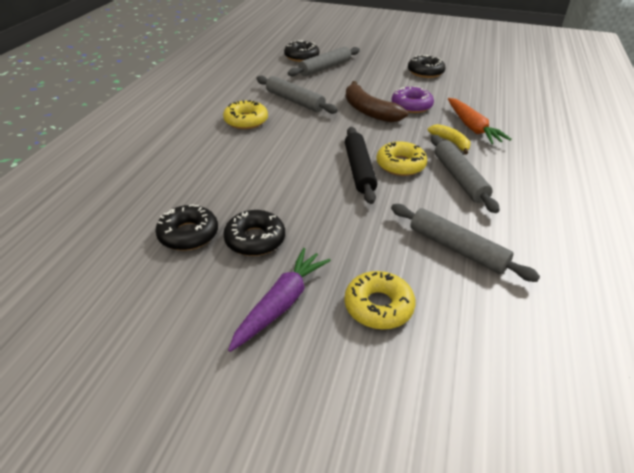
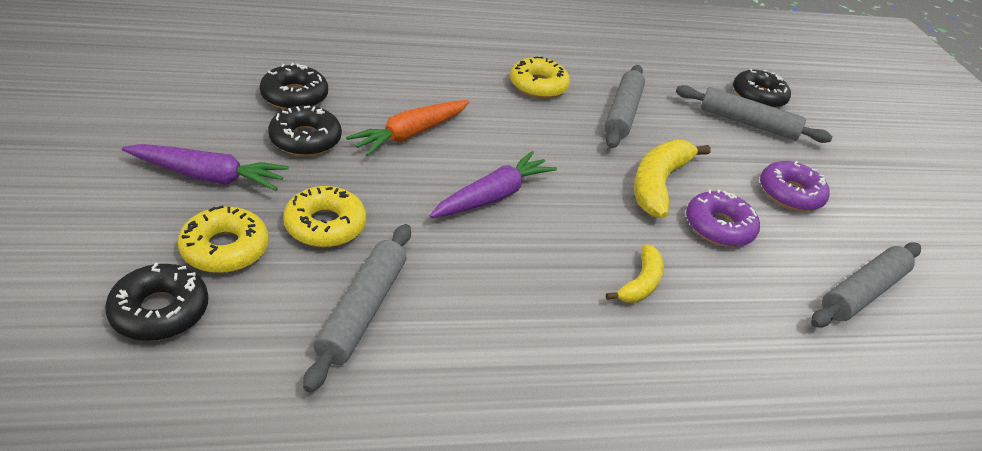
camera: 60 degrees right, 0 degrees up
(359, 170) = (493, 196): black rolling pin -> purple carrot
(369, 111) = (658, 184): brown banana -> yellow banana
(391, 78) = (790, 194): none -> purple donut
(400, 165) = (533, 234): yellow donut -> yellow donut (325, 225)
(425, 72) = (857, 231): black donut -> black donut (160, 311)
(459, 178) = (540, 301): grey rolling pin -> grey rolling pin (862, 292)
(472, 127) = (712, 307): orange carrot -> orange carrot (410, 134)

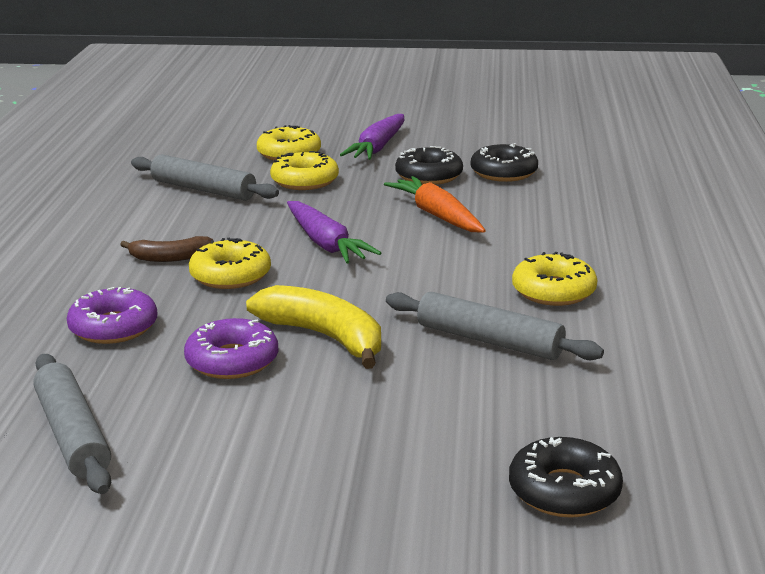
camera: 110 degrees right, 15 degrees down
(160, 311) = (235, 140): black donut -> none
(562, 301) = (169, 258): none -> brown banana
(582, 249) = (230, 275): none -> yellow donut
(640, 283) = (170, 296): yellow banana -> none
(747, 123) = (469, 451): grey rolling pin -> none
(790, 194) = (278, 438): purple donut -> purple donut (113, 327)

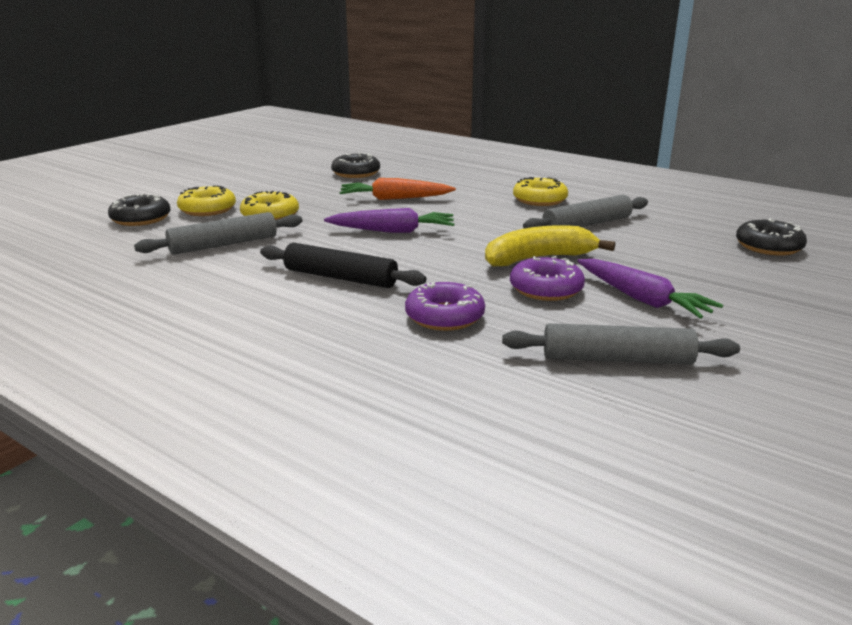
camera: 60 degrees left, 0 degrees up
(169, 258) = (340, 277): brown banana -> black rolling pin
(230, 275) = (404, 265): yellow donut -> none
(378, 147) = (251, 188): purple carrot -> purple carrot (642, 299)
(429, 176) = (327, 187): black donut -> black donut (141, 219)

